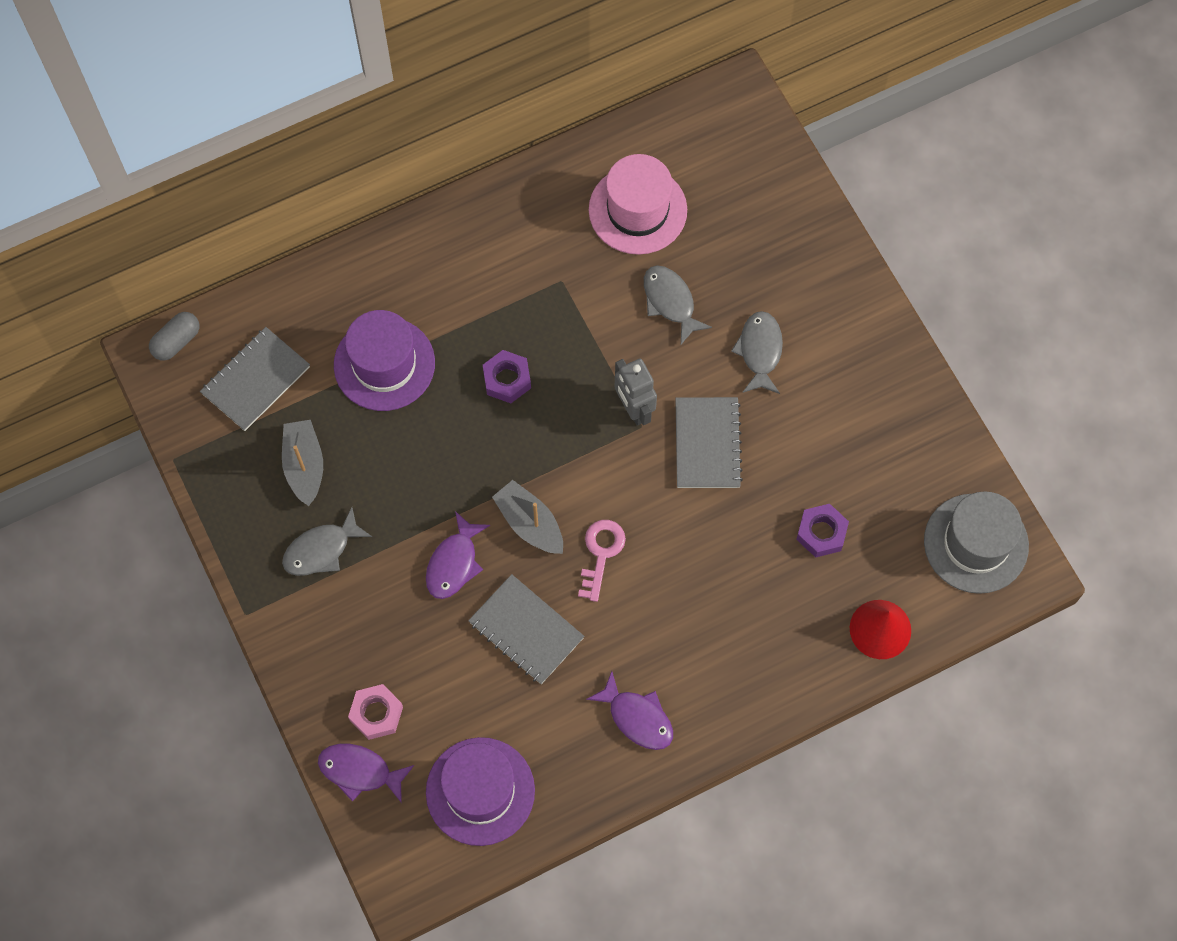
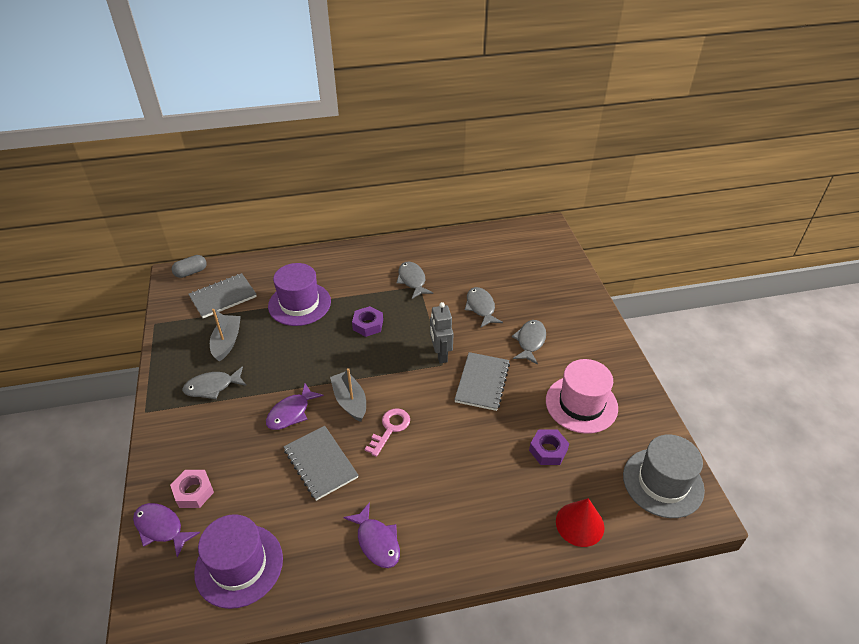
camera: 15 degrees right, 25 degrees down
(546, 271) = (412, 280): none -> grey fish
(637, 210) = (475, 264): pink hat -> pink hat (581, 404)

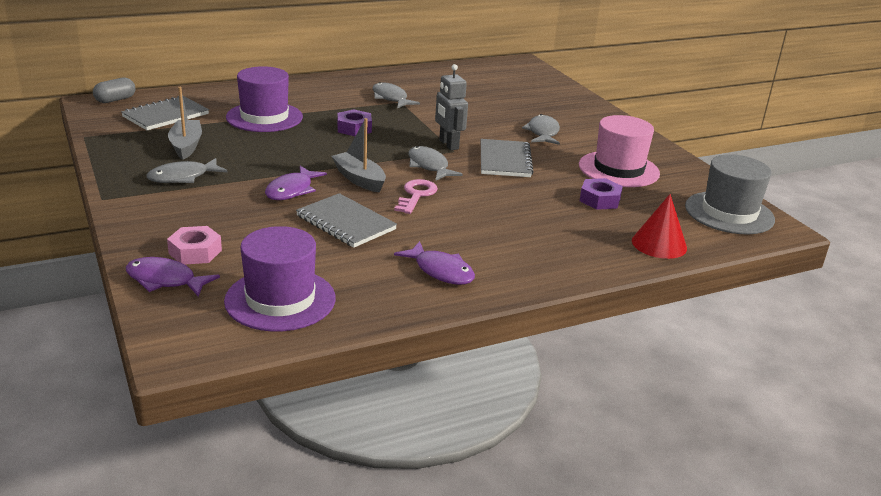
camera: 15 degrees left, 15 degrees down
(481, 307) = (477, 113): grey fish -> grey fish (429, 166)

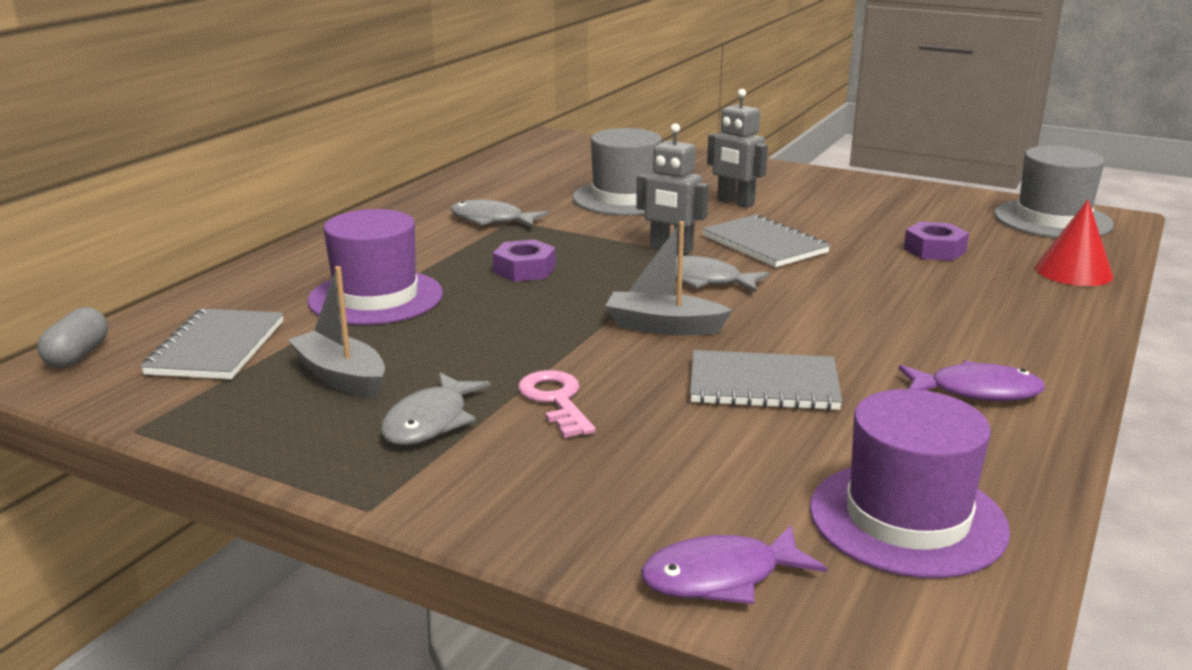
camera: 35 degrees left, 5 degrees down
(195, 252) = (672, 515): pink nut -> none
(292, 190) = (614, 374): purple fish -> none
(416, 195) = (764, 318): pink key -> pink key (556, 400)
(485, 109) = (625, 198): none -> grey hat
(543, 133) = (735, 202): grey fish -> grey robot
(618, 169) = (881, 214): pink hat -> none

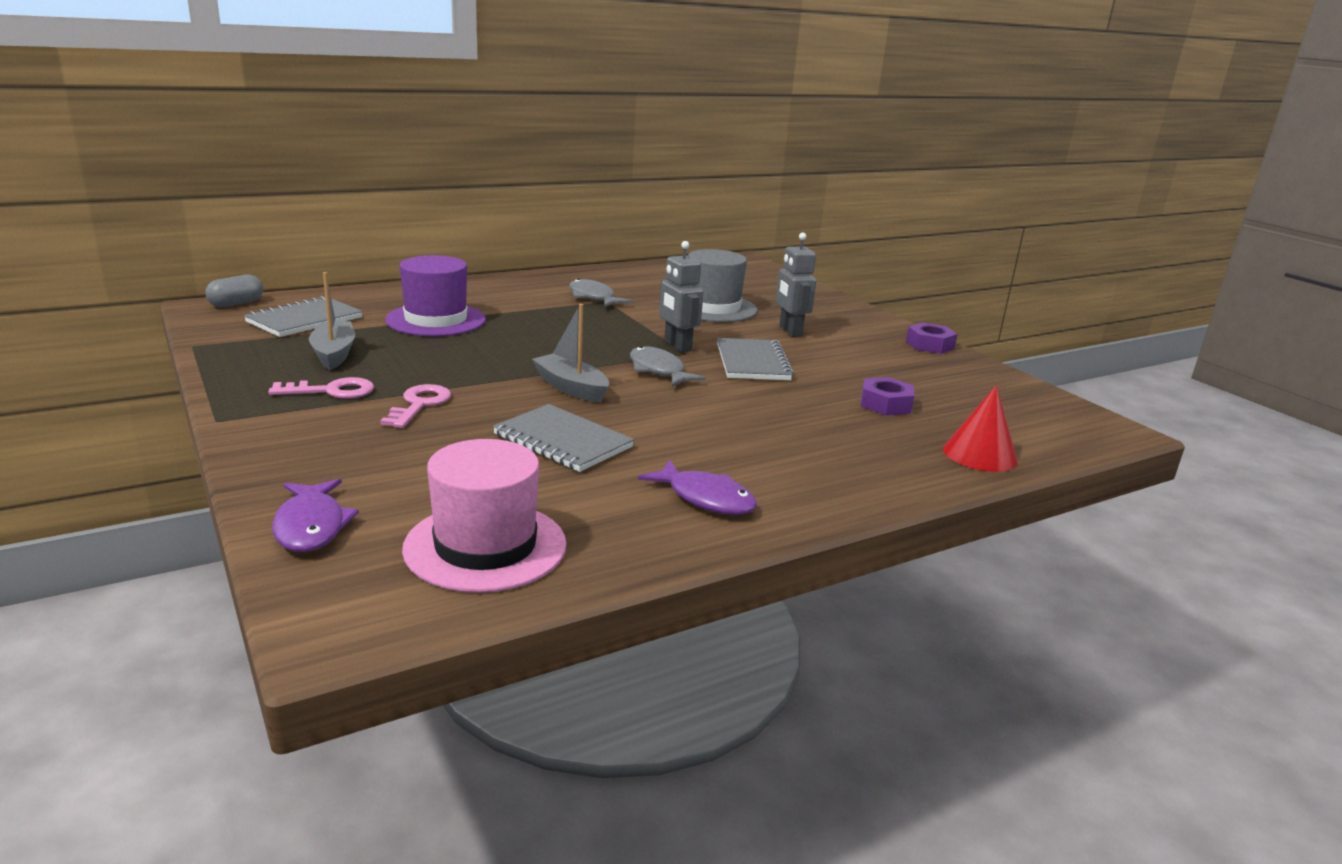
camera: 30 degrees right, 0 degrees up
(430, 422) = (331, 391): grey fish -> pink key
(524, 270) = (553, 330): purple nut -> purple nut (929, 345)
(721, 577) = (311, 526): purple fish -> purple fish turned 120 degrees counterclockwise
(907, 519) = (485, 546): purple hat -> pink hat
(1052, 219) = (1049, 415): grey hat -> none

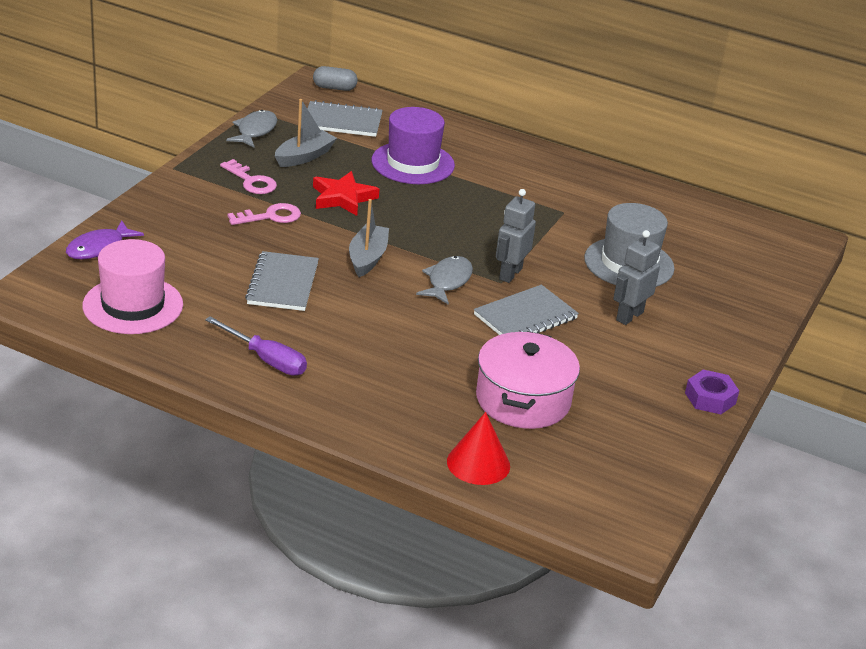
camera: 55 degrees right, 10 degrees up
(444, 363) = (343, 198): none -> red star
(593, 297) = (562, 203): grey fish -> grey fish (255, 131)
(705, 498) = (266, 359): purple fish -> purple screwdriver
(885, 404) = (523, 400): purple nut -> pink pot

